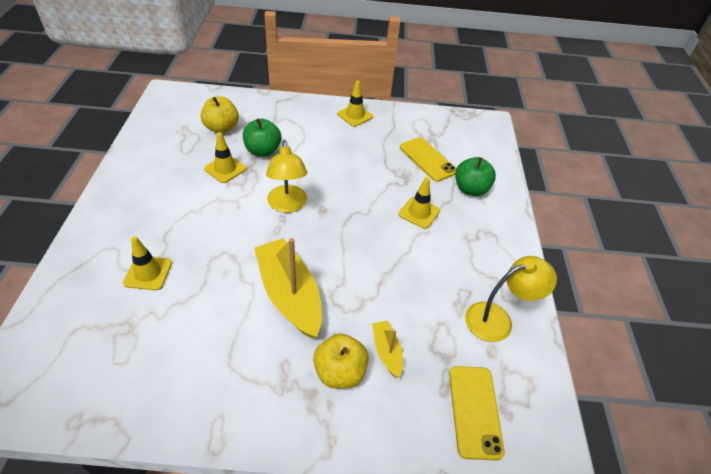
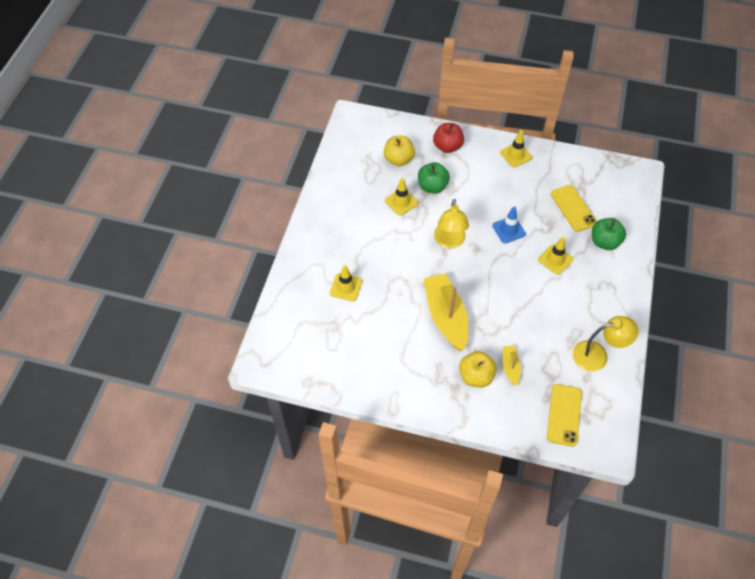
camera: 15 degrees right, 10 degrees up
(278, 113) = (447, 146): none -> red apple
(358, 186) = (508, 230): none -> blue traffic cone

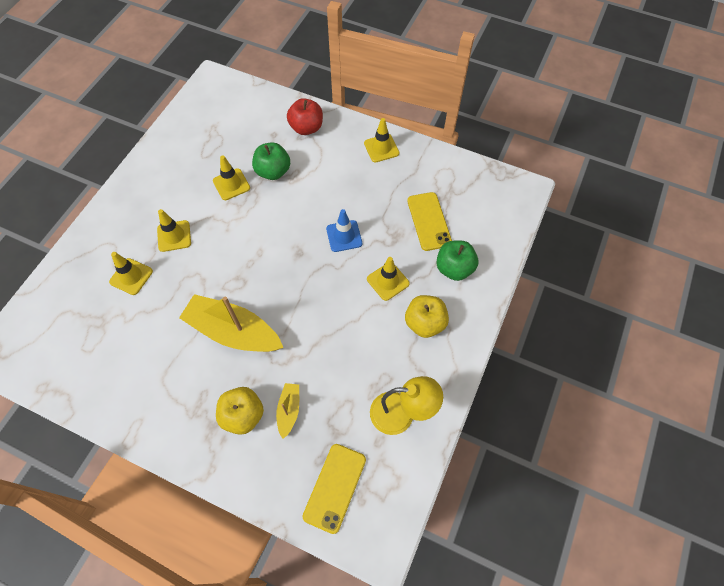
camera: 10 degrees right, 5 degrees up
(369, 250) = (174, 236): none -> yellow traffic cone
(398, 159) = (246, 135): yellow apple -> yellow apple (425, 323)
(445, 316) = (233, 332): yellow boat -> yellow boat turned 60 degrees counterclockwise
(449, 241) = (270, 240): yellow lamp -> none

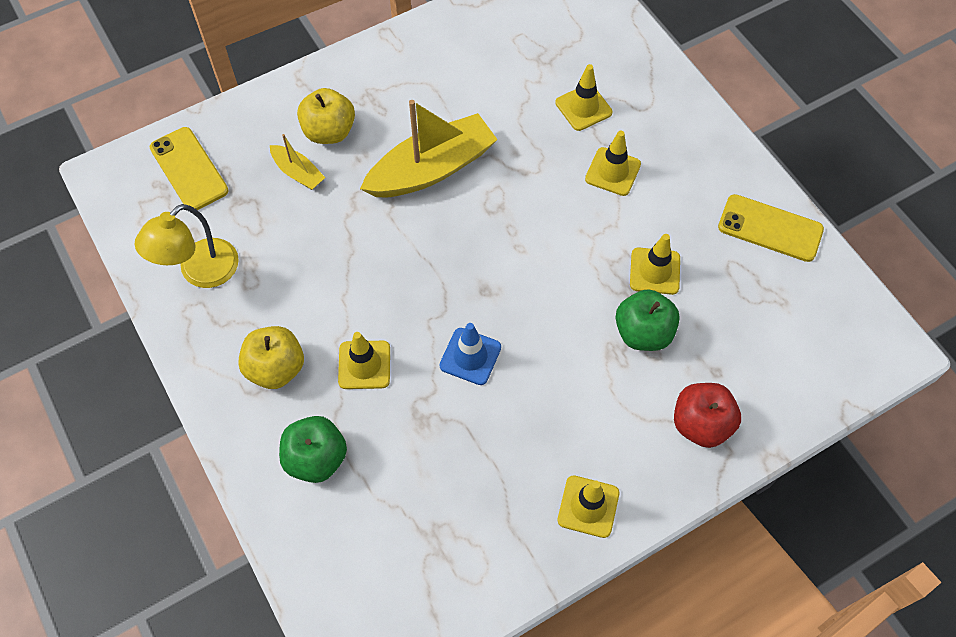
camera: 125 degrees right, 0 degrees up
(429, 221) = (411, 480): yellow phone -> yellow phone (770, 228)

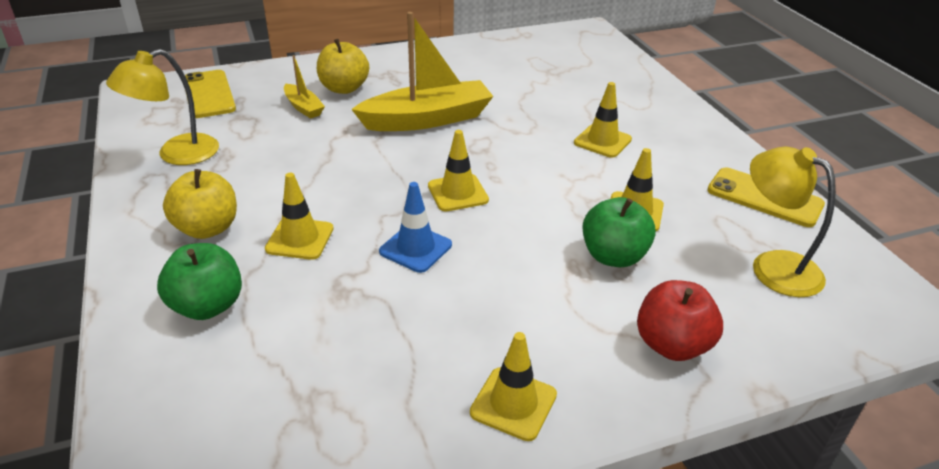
camera: 10 degrees right, 25 degrees down
(583, 107) = (582, 101): yellow traffic cone -> yellow traffic cone (458, 193)
(778, 318) = (773, 266): none -> yellow lamp

